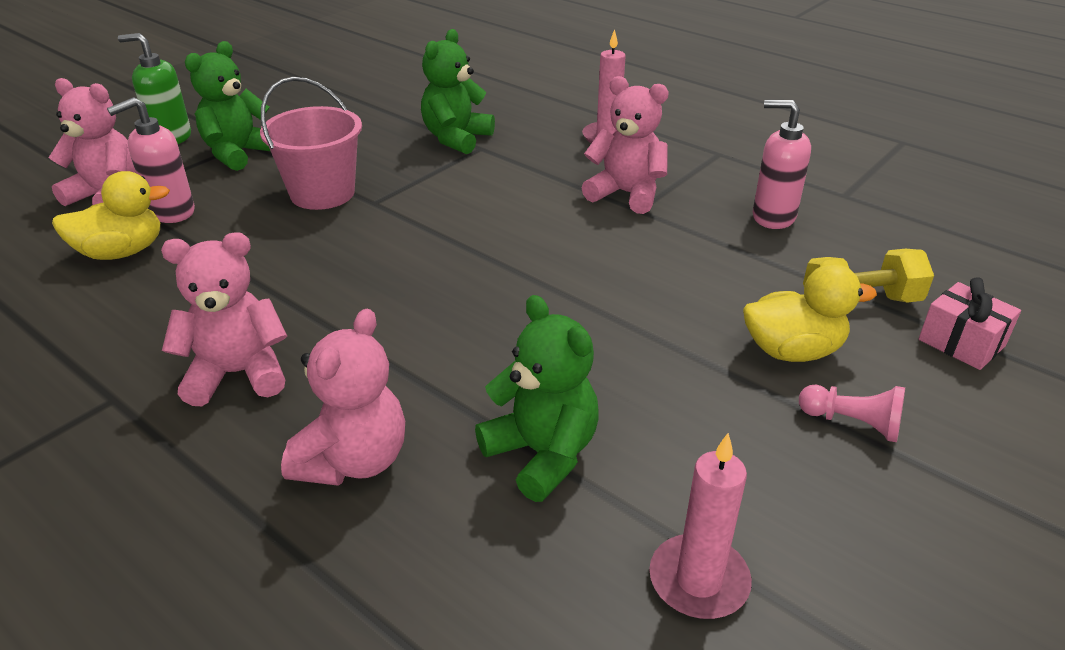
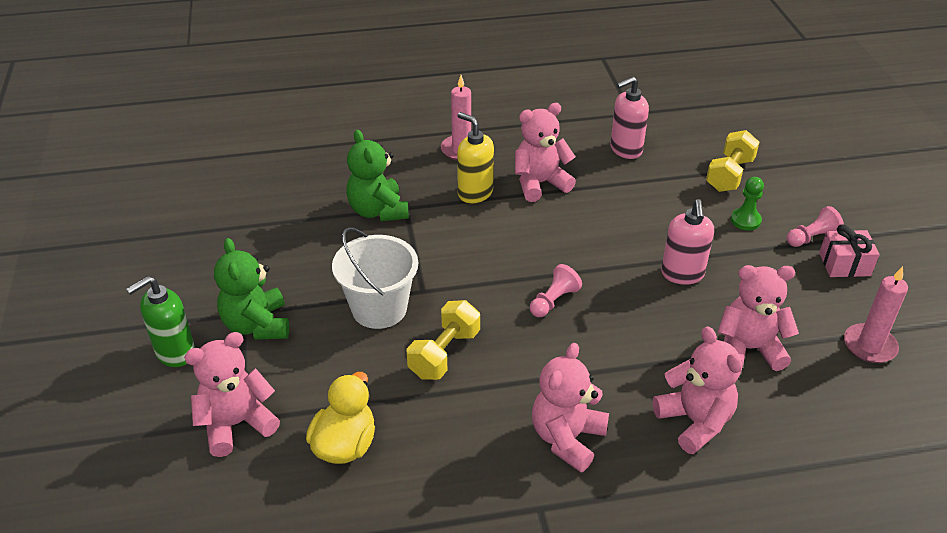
camera: 50 degrees left, 5 degrees up
(172, 212) = (312, 397): pink soap dispenser -> pink soap dispenser (682, 274)
(296, 249) = (444, 354): none -> yellow dumbbell
(322, 193) = (379, 308): pink bucket -> white bucket
(450, 276) = (553, 301): none -> pink pawn
(542, 454) = (749, 349): green teddy bear -> pink teddy bear
(554, 169) = (475, 193): none -> yellow soap dispenser
(792, 351) = (745, 220): yellow duck -> green pawn
(961, 343) = (787, 168): pink gift -> pink gift (844, 264)

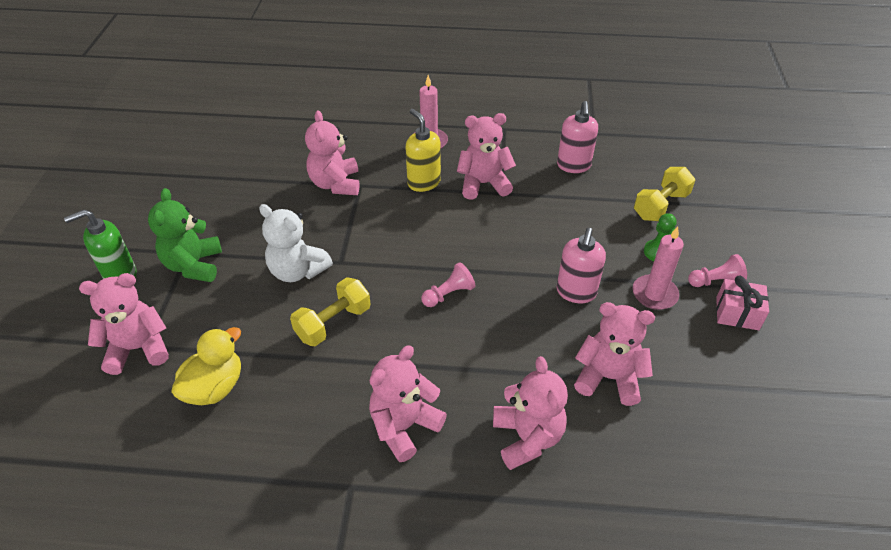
camera: 15 degrees right, 5 degrees up
(378, 211) = (335, 184): green teddy bear -> pink teddy bear
(379, 308) = (297, 271): white bucket -> white teddy bear
(625, 149) = (573, 166): pink soap dispenser -> pink soap dispenser turned 75 degrees counterclockwise
(869, 346) = (729, 400): pink candle -> pink candle (654, 294)

